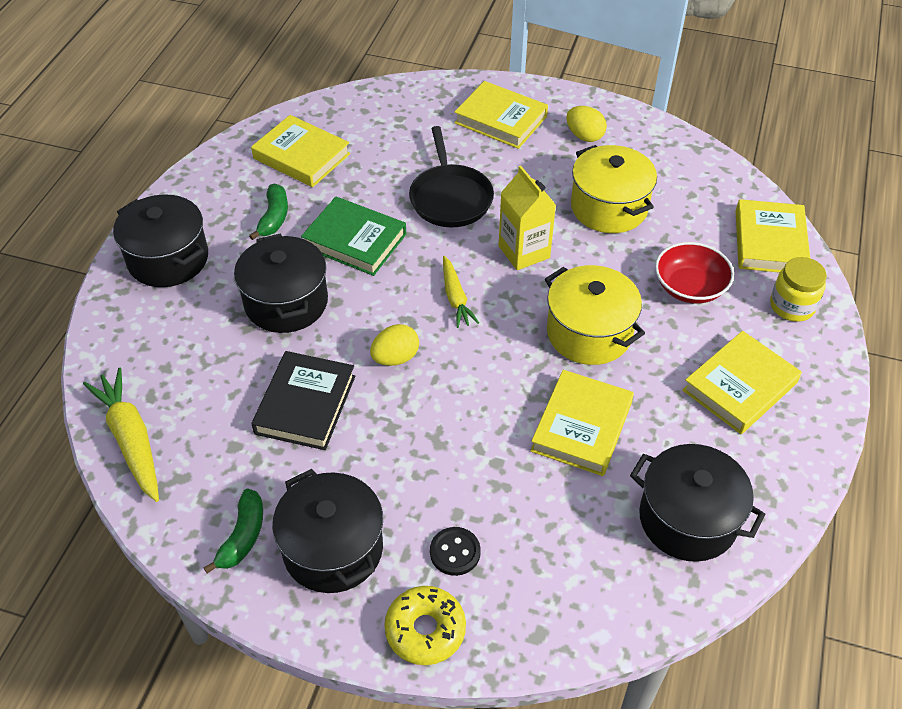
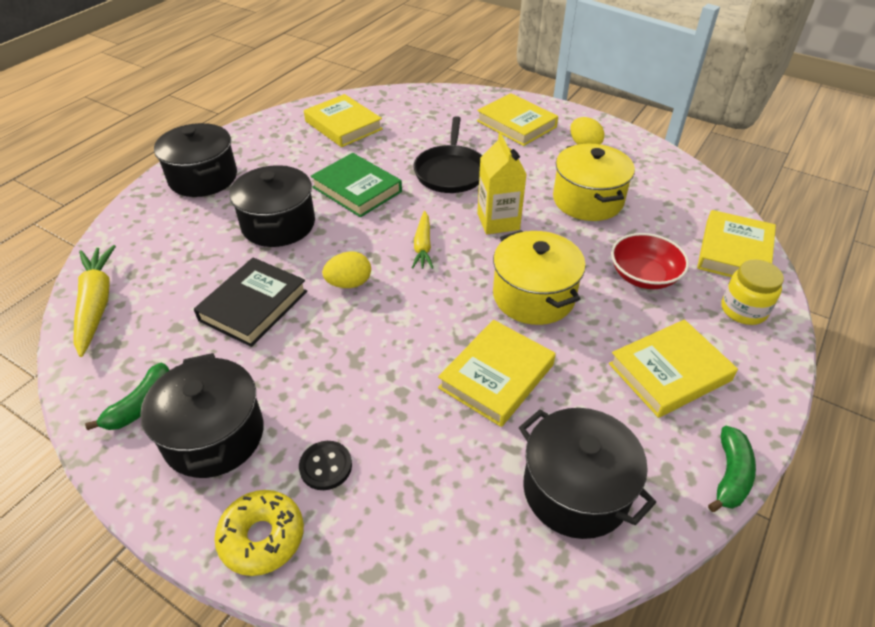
camera: 15 degrees right, 5 degrees down
(274, 218) = (300, 163): green banana -> green banana (730, 475)

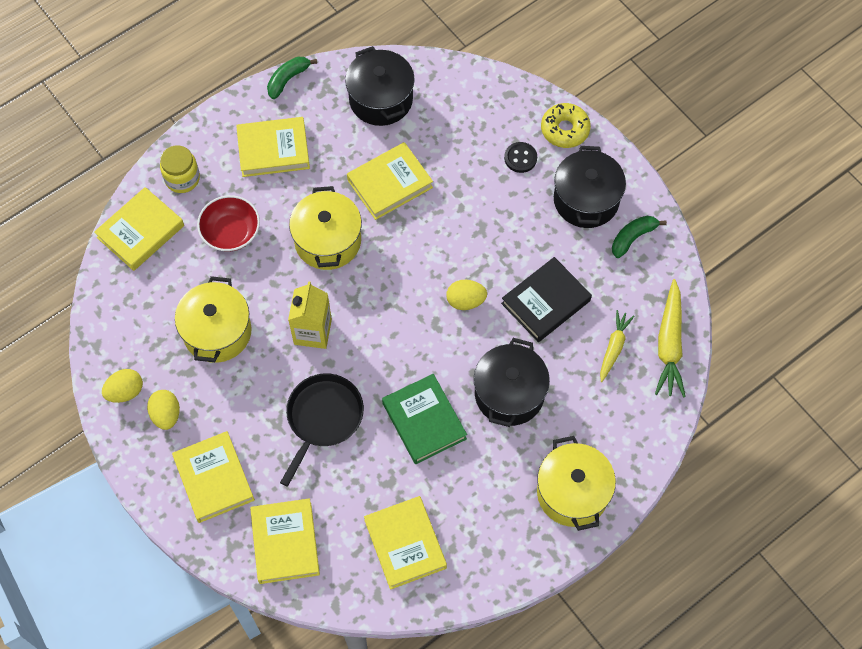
camera: 160 degrees left, 20 degrees up
(203, 178) = (572, 493): black pot -> yellow pot
(423, 246) = (391, 323): yellow carrot -> yellow carrot (614, 348)
(438, 108) = (285, 542): none -> yellow book
(630, 150) = (125, 391): none -> yellow egg

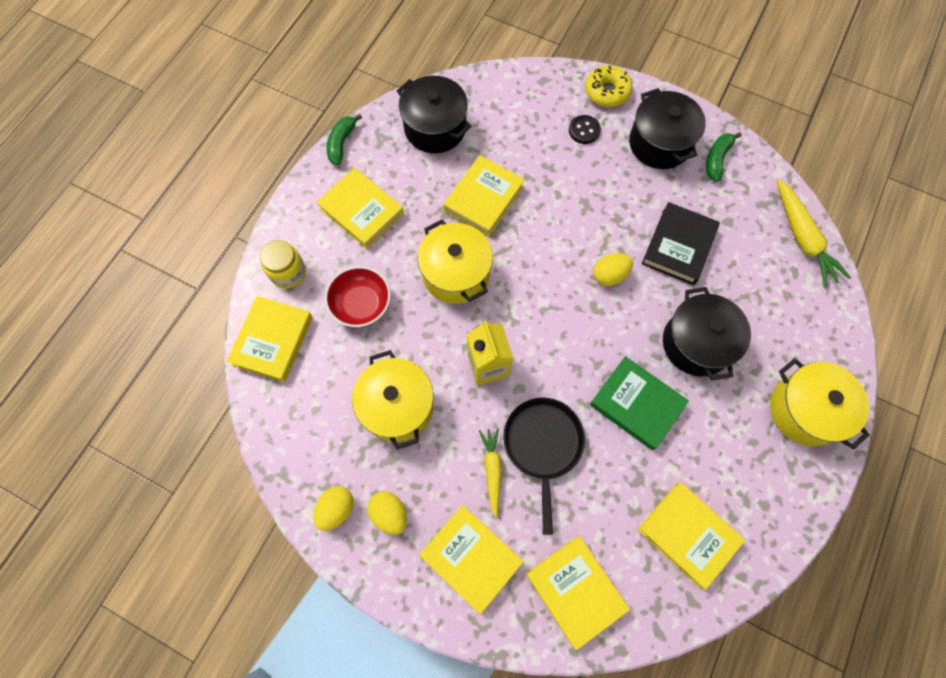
camera: 25 degrees left, 5 degrees up
(273, 150) = (361, 211): yellow book -> yellow book turned 75 degrees clockwise
(614, 348) = (759, 261): yellow carrot -> yellow carrot (492, 470)

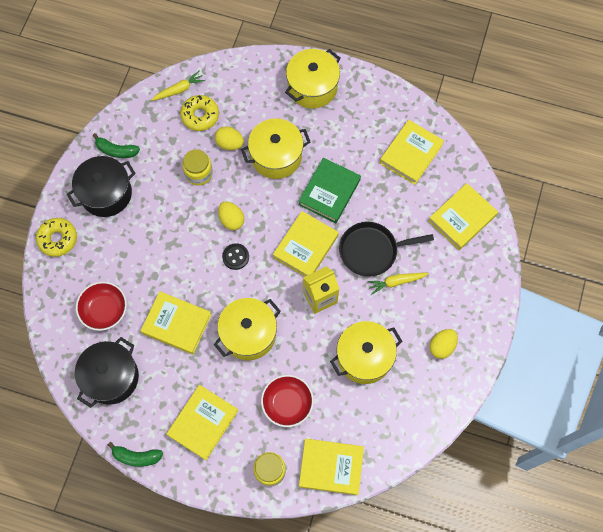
camera: 100 degrees left, 0 degrees up
(336, 509) = (447, 384): yellow egg -> yellow egg (229, 143)
(471, 558) = (457, 286): yellow book -> yellow book (305, 246)
(514, 129) = (104, 310): none -> red bowl
(584, 130) = (100, 253): black button -> black button (235, 257)
(678, 246) = (199, 173): black book -> yellow jar
(696, 343) = (276, 156): black pot -> yellow pot
(762, 258) = (200, 116): none -> yellow donut
(802, 238) = (179, 90): yellow carrot -> yellow carrot, size x0.63

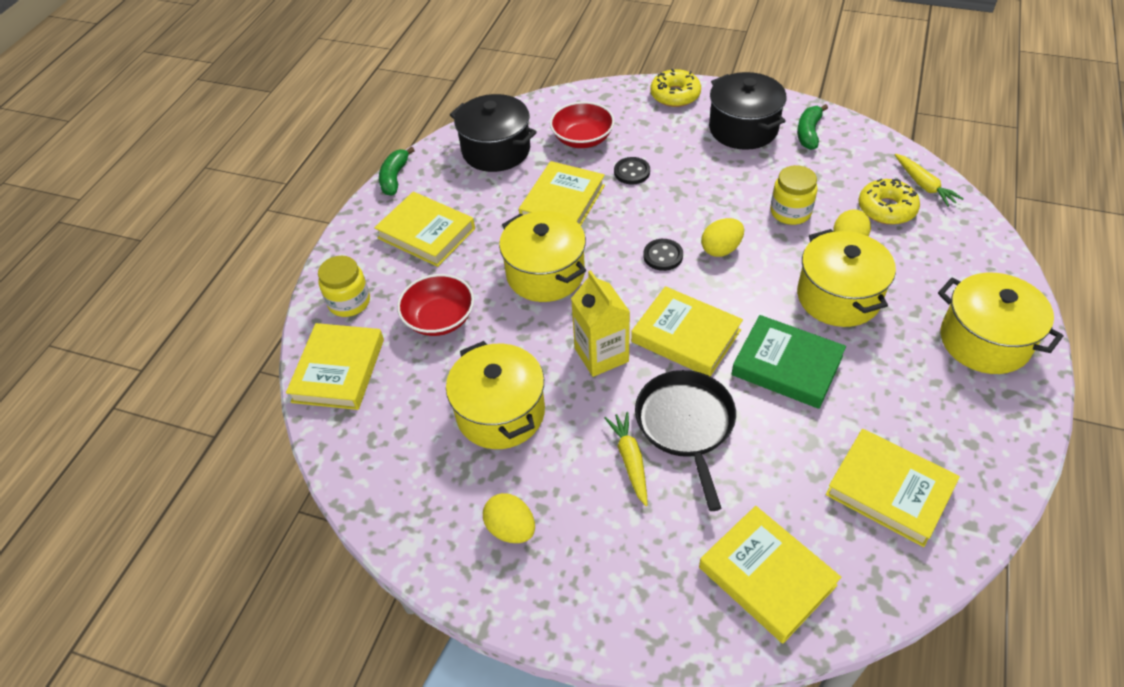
camera: 95 degrees right, 20 degrees down
(148, 274) = (632, 172): none -> black button

